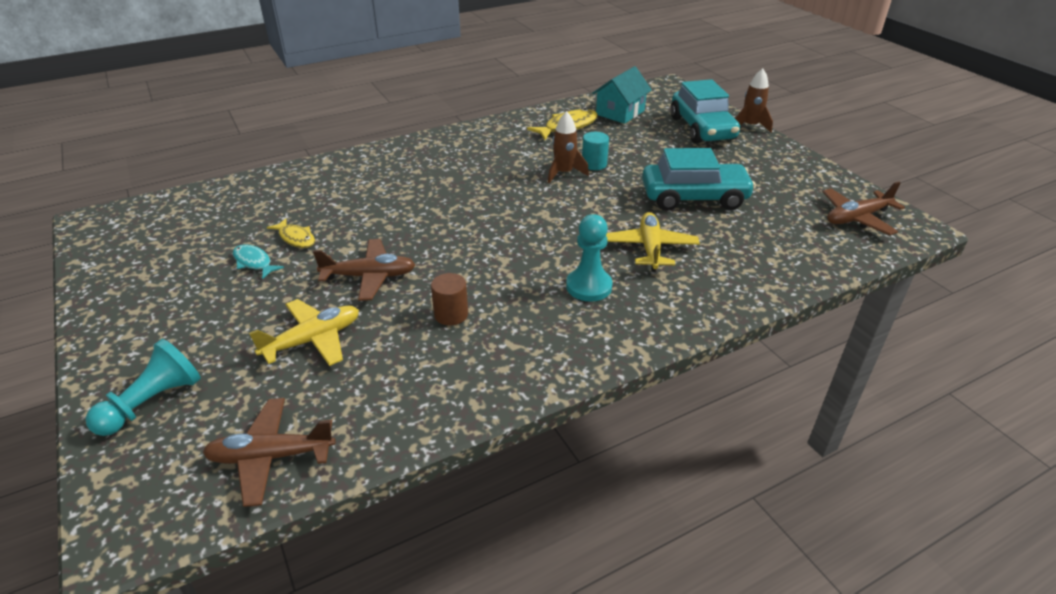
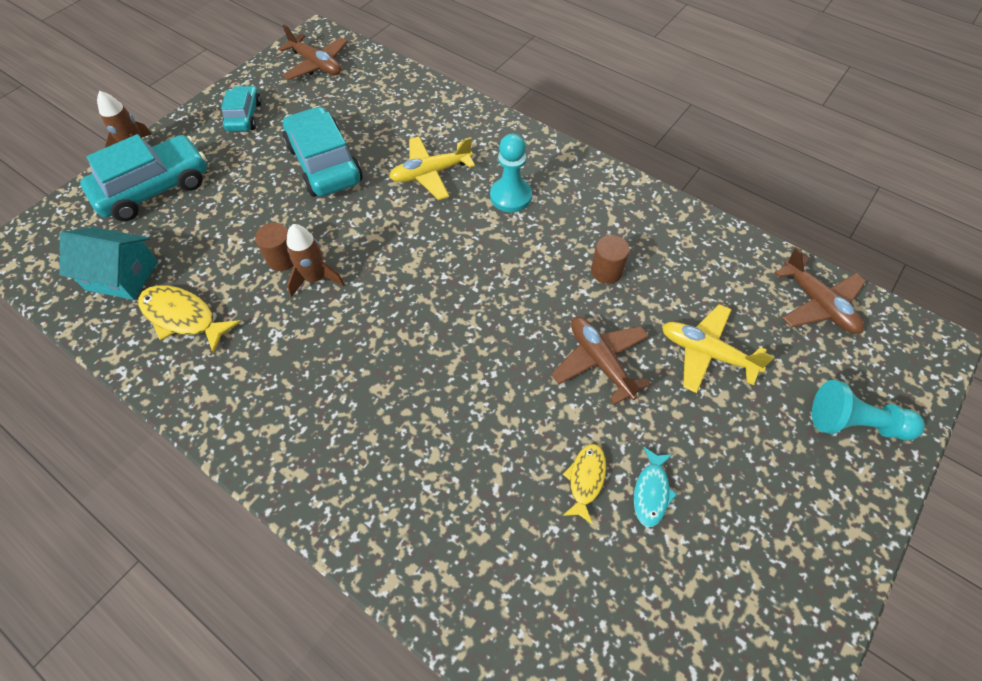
camera: 115 degrees left, 20 degrees up
(594, 164) = (282, 259): turquoise cylinder -> brown cylinder
(780, 171) = (244, 116): none -> turquoise car

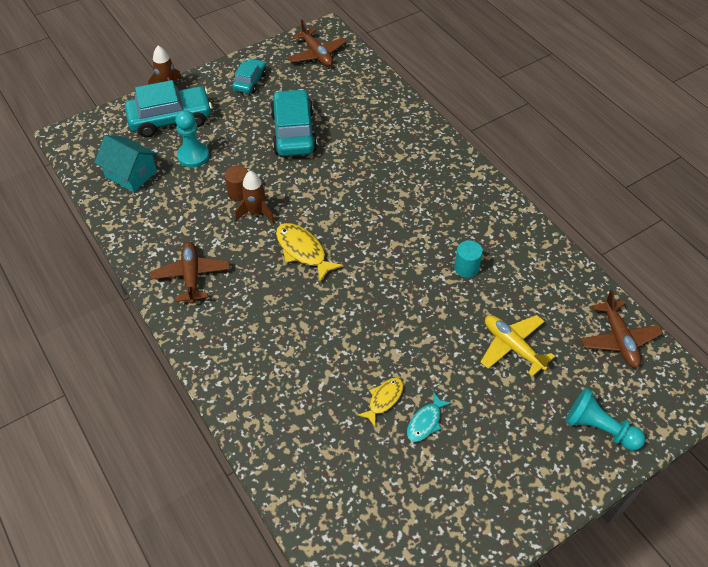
camera: 20 degrees right, 5 degrees down
(183, 317) = (161, 213): yellow fish -> yellow fish (303, 251)
(431, 173) = (368, 160): yellow plane -> none
(510, 196) = (420, 193): turquoise pawn -> turquoise pawn (193, 156)
(600, 362) = (431, 328): brown plane -> brown plane (191, 276)
(606, 271) = (466, 268): brown cylinder -> turquoise cylinder

